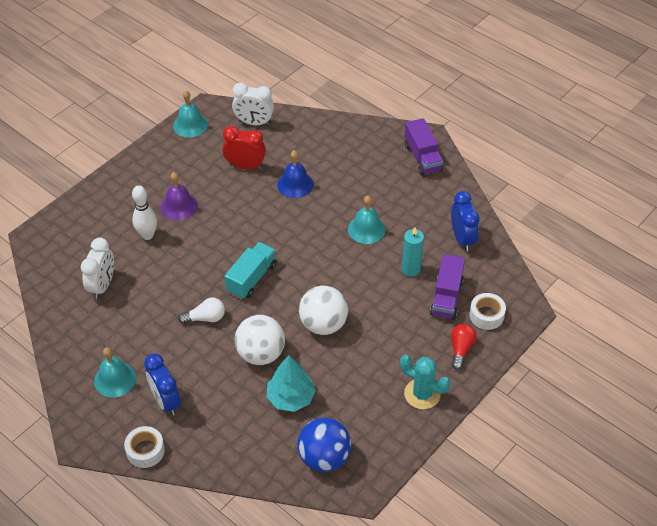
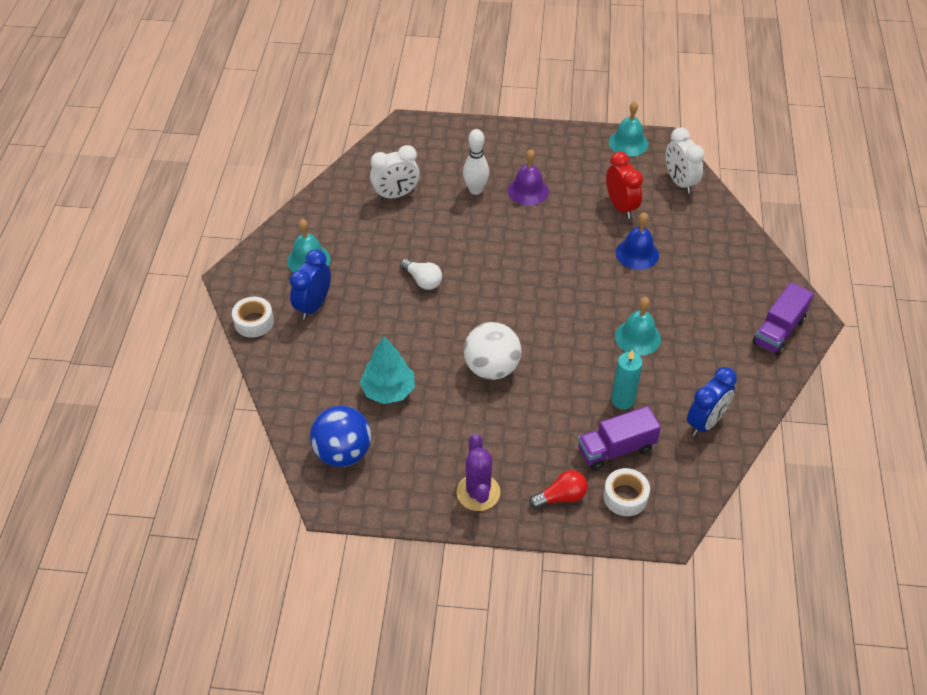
camera: 55 degrees right, 0 degrees up
(252, 278) = (496, 286): turquoise truck -> none
(261, 354) = (418, 341): white ball -> none
(422, 394) = (478, 492): turquoise cactus -> purple cactus

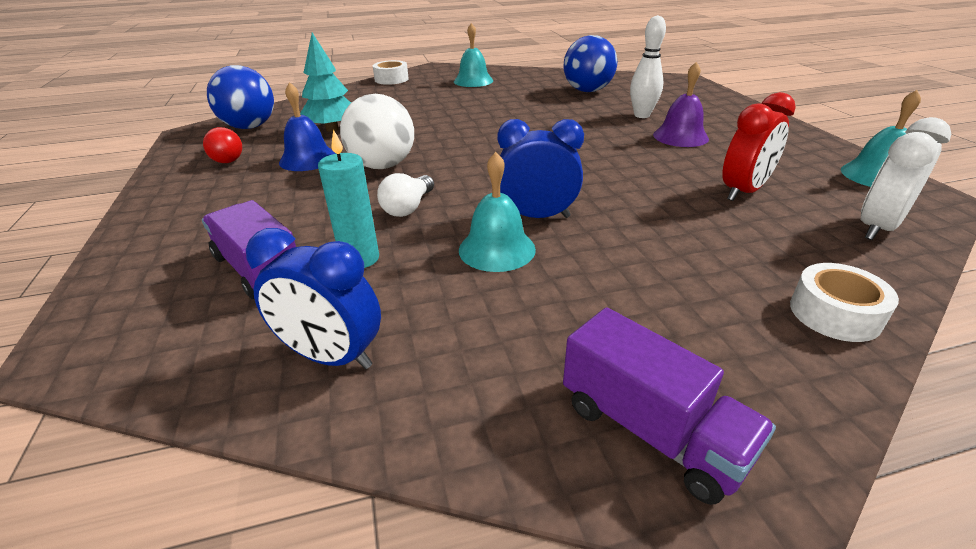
camera: 70 degrees right, 15 degrees down
(313, 306) = (422, 90): blue clock -> blue clock (537, 216)
(396, 195) = (587, 91): white clock -> blue ball
(422, 280) = (487, 117): white light bulb -> white light bulb (408, 207)
(478, 492) = (189, 190): purple cactus -> none
(561, 497) = (171, 242): red light bulb -> red light bulb (225, 158)
(625, 497) = (159, 295): white tape -> white tape (834, 313)
(637, 253) = (668, 219): blue bell -> blue bell (308, 159)
(778, 331) = (651, 430): purple truck -> purple truck turned 150 degrees counterclockwise

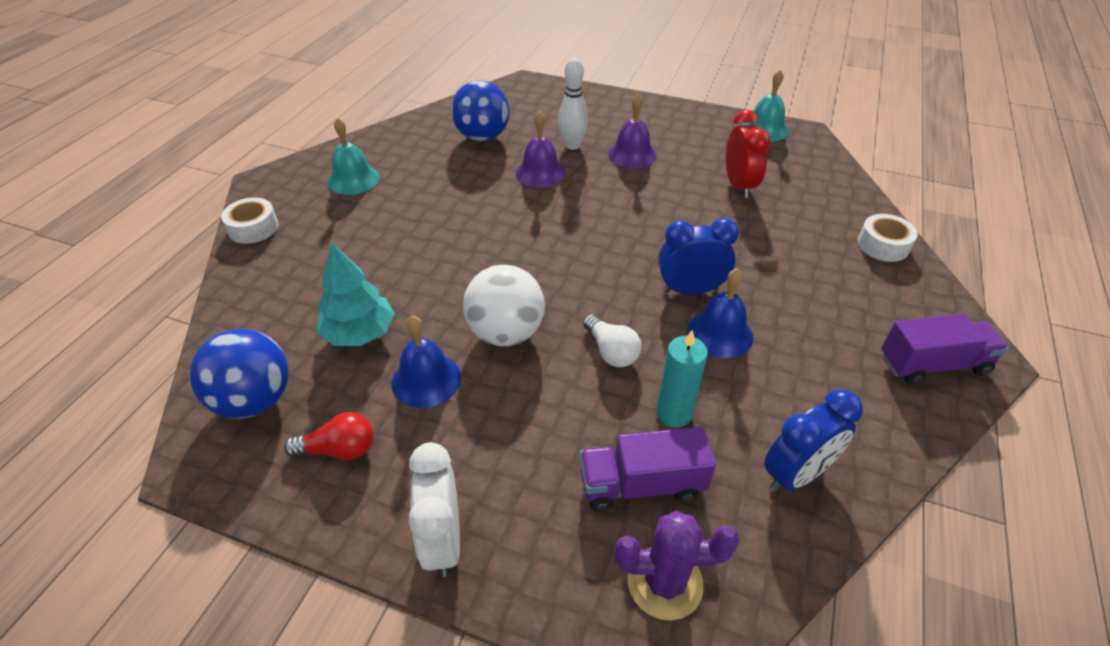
camera: 55 degrees left, 10 degrees up
(148, 316) = (665, 582): none -> purple cactus
(497, 249) = (720, 333): turquoise bell -> blue bell
(537, 216) = (690, 290): blue clock -> blue clock turned 45 degrees clockwise
(584, 117) = (540, 172): none -> purple bell
(877, 228) = (819, 173): white clock -> white clock (443, 540)

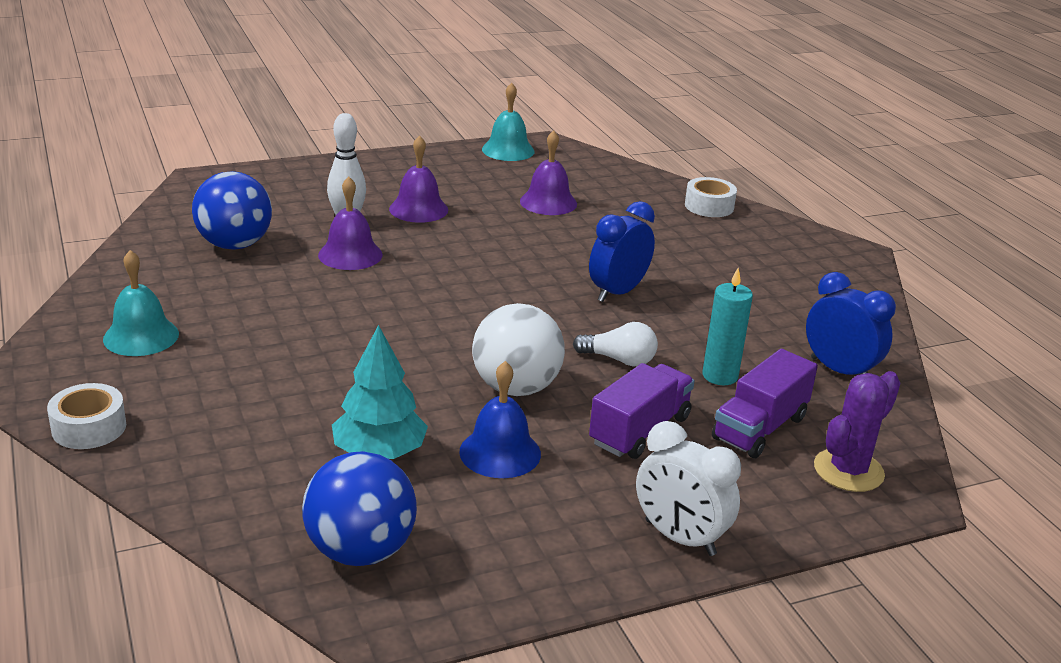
camera: 45 degrees left, 15 degrees down
(339, 449) = (504, 537): red light bulb -> none
(720, 333) = (679, 311): blue bell -> none
(738, 186) = (548, 202): red clock -> purple bell
(796, 474) = (839, 371): blue clock -> blue clock turned 60 degrees counterclockwise
(933, 364) = (832, 269): purple truck -> purple truck (640, 430)

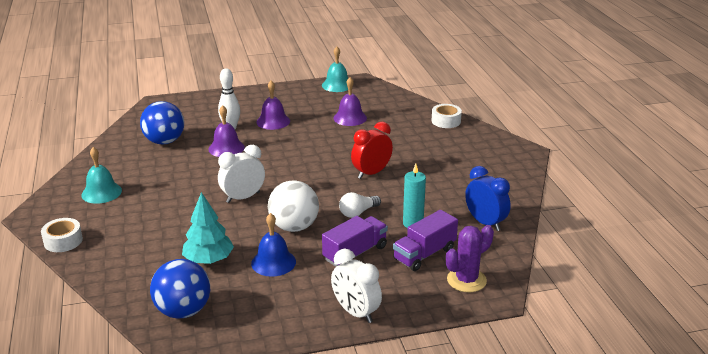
camera: 10 degrees right, 0 degrees up
(407, 339) = (243, 197): none -> white clock
(618, 292) = (371, 173): blue clock -> red clock
(619, 360) = (358, 212): white light bulb -> white light bulb turned 120 degrees clockwise

